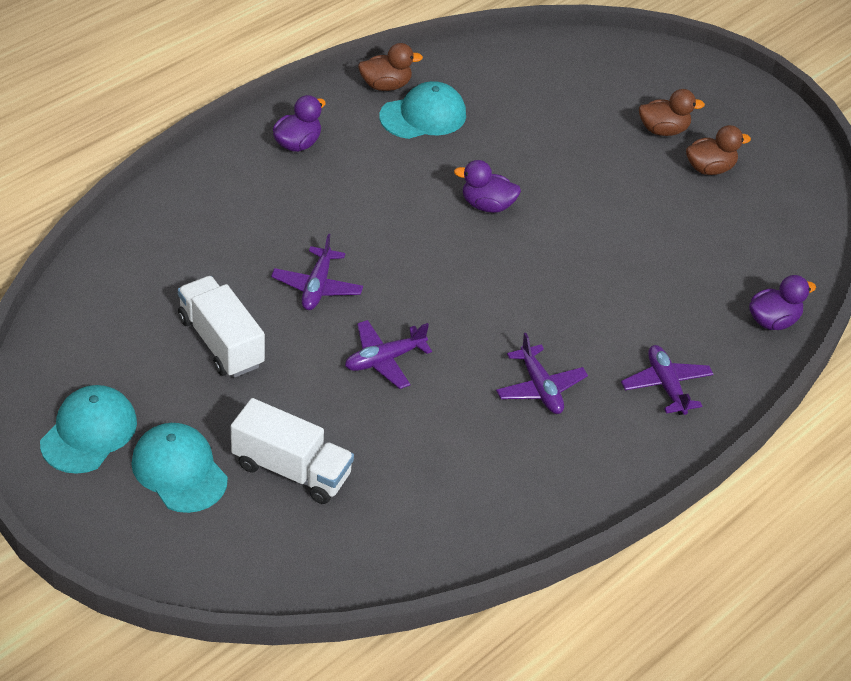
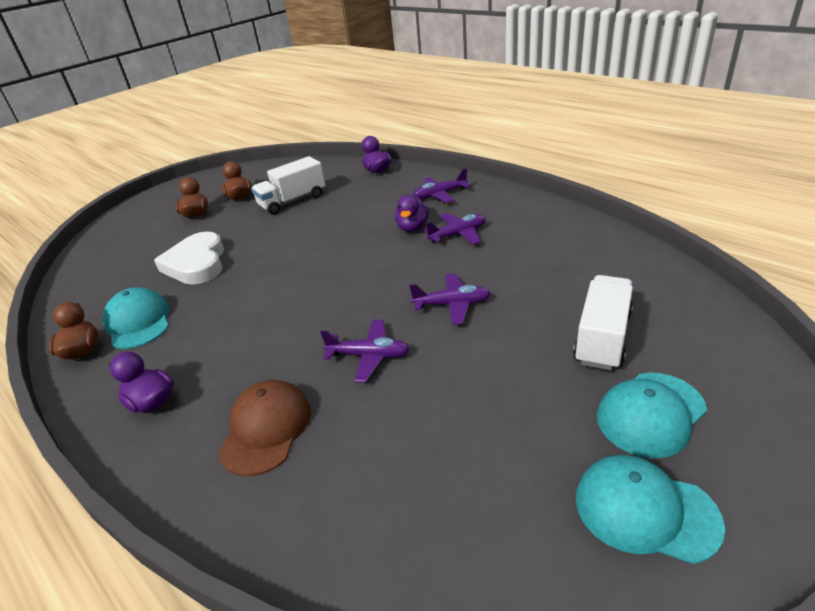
camera: 85 degrees left, 10 degrees down
(221, 342) = (460, 413): white truck -> white truck (292, 201)
(242, 218) = (266, 429): none -> brown cap
(384, 360) = (452, 304): purple plane -> purple plane turned 60 degrees counterclockwise
(487, 205) = (265, 276): purple duck -> purple duck (412, 227)
(531, 145) = (196, 263): none -> white heart

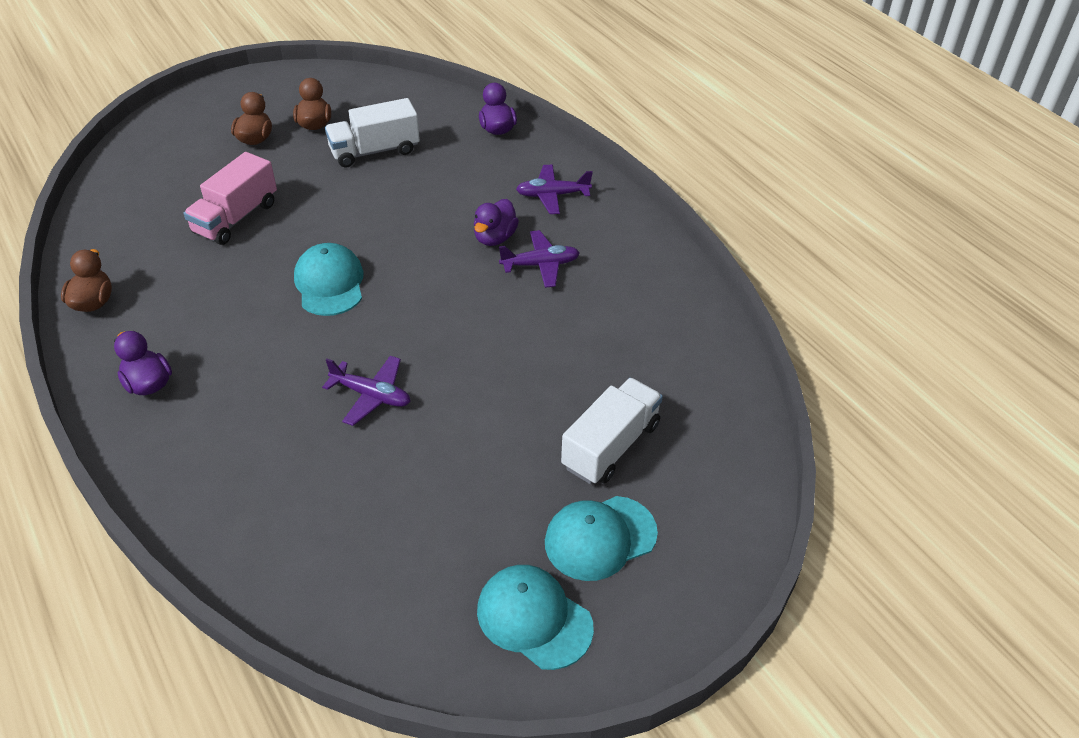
camera: 10 degrees right, 10 degrees up
(138, 322) = (156, 282): turquoise cap -> turquoise cap (329, 283)
(196, 263) = (236, 218): white heart -> pink truck
(266, 429) = (245, 445): brown cap -> none
(452, 304) = (484, 359): purple plane -> none

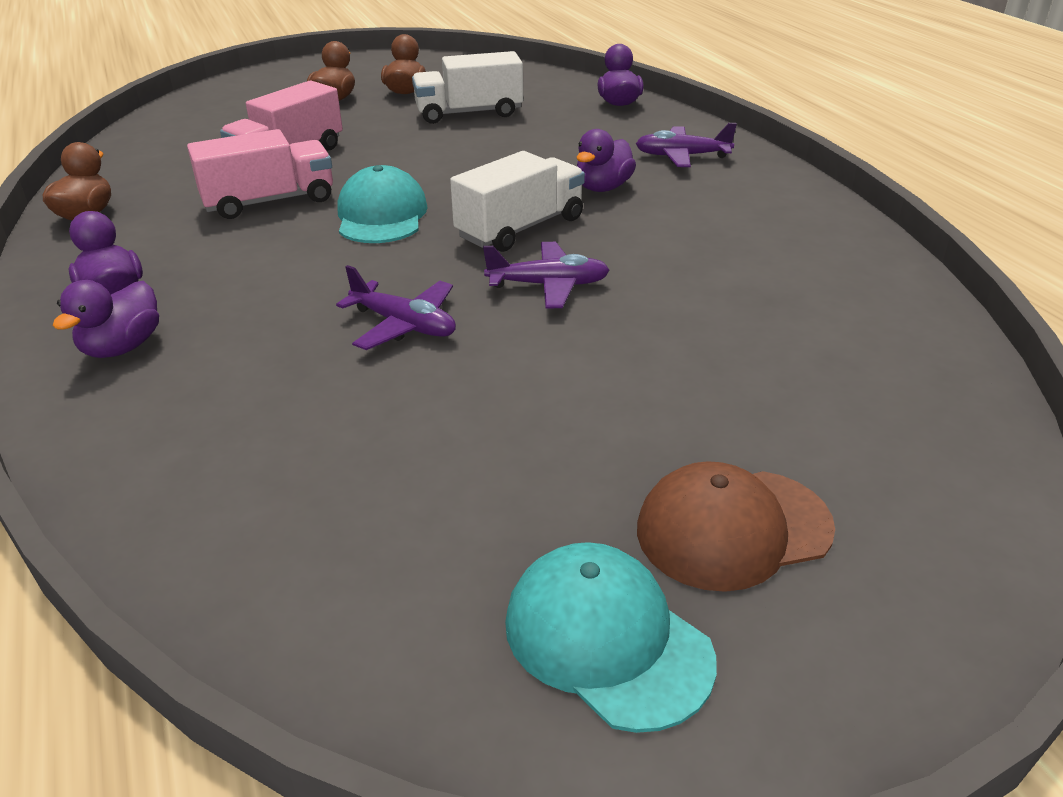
camera: 10 degrees right, 10 degrees down
(176, 436) = (122, 347): none -> purple duck
(237, 274) = (269, 201): none -> pink truck
(540, 265) = (661, 214): purple plane -> purple plane (548, 285)
(600, 538) = (733, 528): turquoise cap -> brown cap
(611, 446) = (754, 409): white truck -> white truck (520, 228)

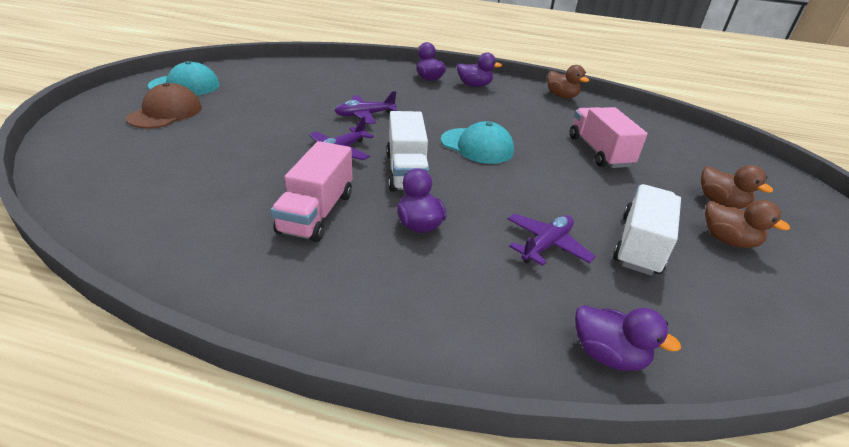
camera: 125 degrees right, 0 degrees up
(269, 201) = (531, 129): pink truck -> pink truck (317, 213)
(682, 156) = (424, 298): purple plane -> purple plane (546, 245)

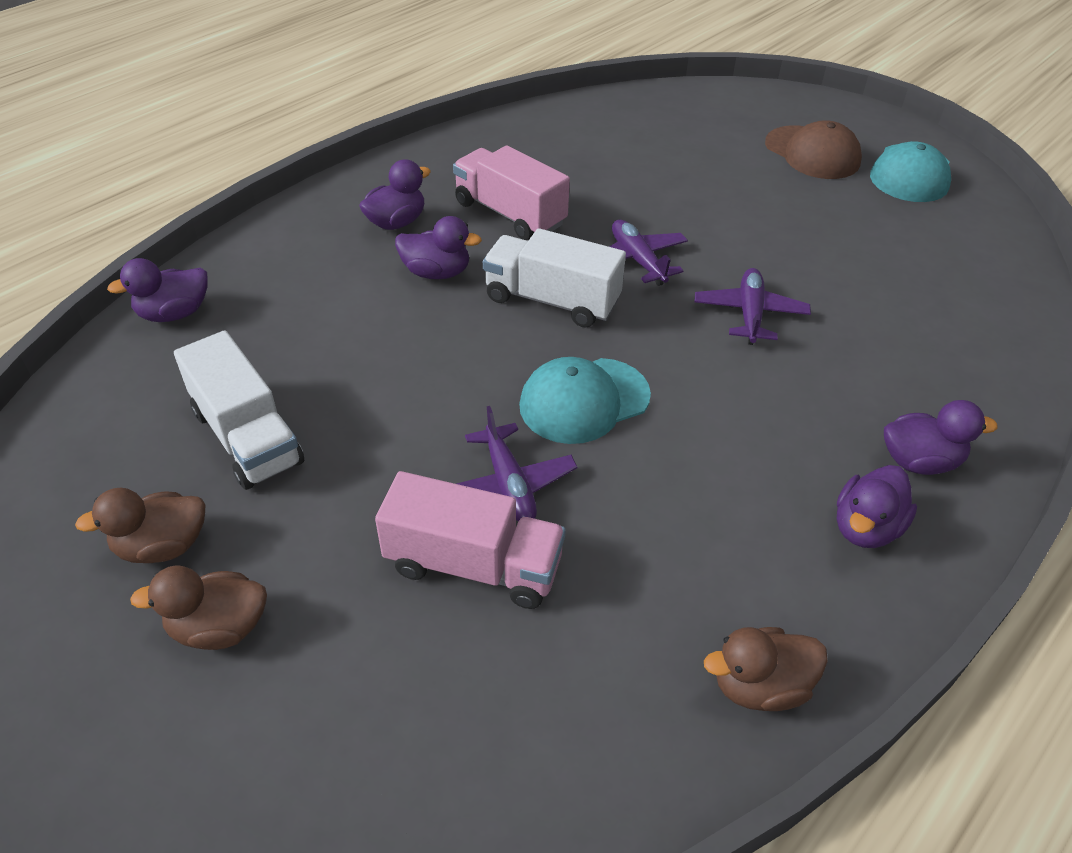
camera: 120 degrees right, 10 degrees up
(370, 270) = (396, 222): none -> purple duck
(546, 245) = (322, 352): purple plane -> purple plane (509, 485)

